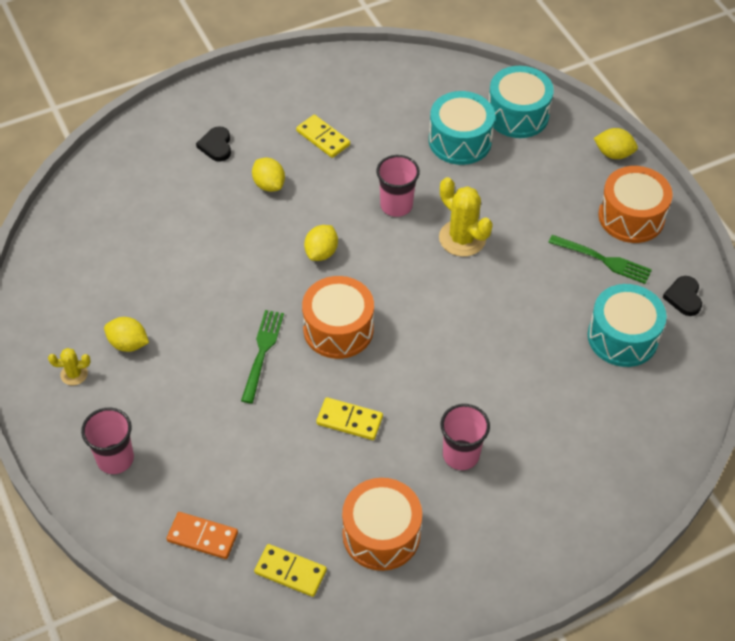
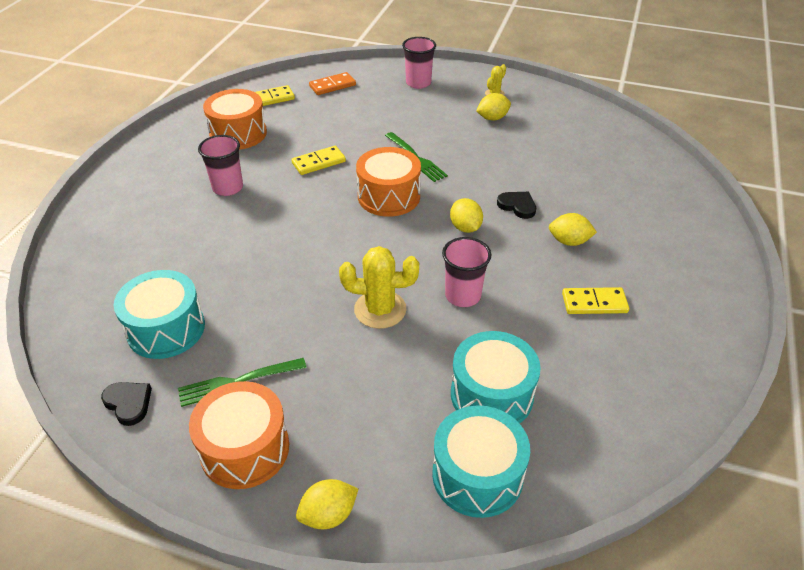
camera: 135 degrees right, 10 degrees down
(216, 146) = (646, 239): black heart -> black heart (517, 206)

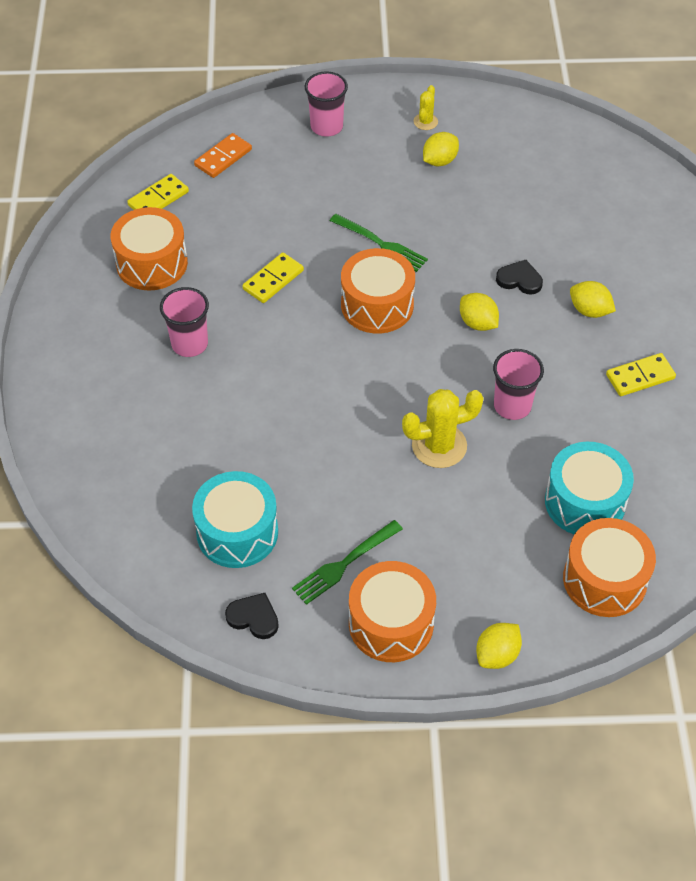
camera: 20 degrees left, 10 degrees up
(477, 475) = (604, 579): turquoise drum -> orange drum
(569, 241) = (589, 310): yellow lemon -> yellow lemon turned 45 degrees clockwise

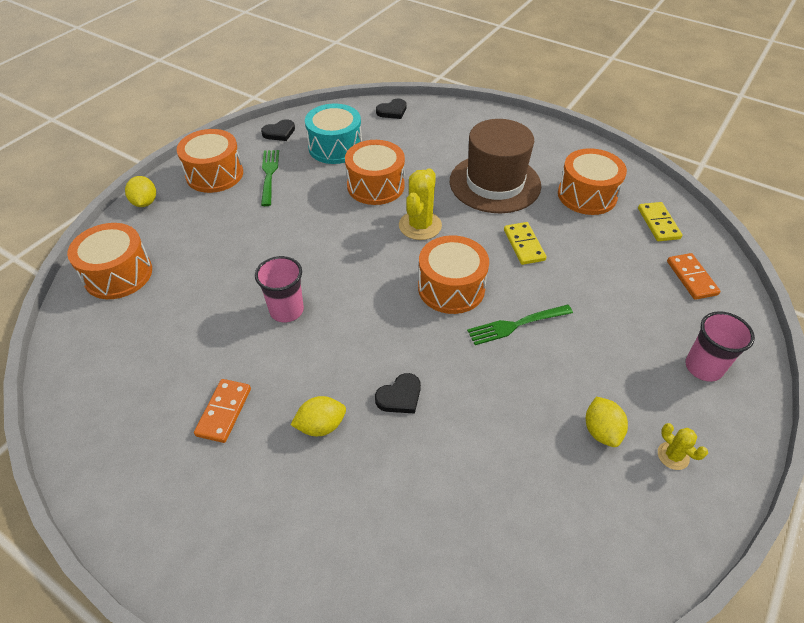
camera: 125 degrees right, 5 degrees down
(109, 520) = (392, 111): none -> black heart
(189, 344) = (495, 183): pink cup -> brown hat
(279, 446) = (375, 186): none -> orange drum
(439, 446) = (298, 254): yellow cactus -> yellow cactus (420, 226)
(478, 323) = (380, 337): yellow lemon -> none
(585, 502) = (174, 300): turquoise drum -> none
(640, 376) = (224, 412): yellow domino -> orange domino

